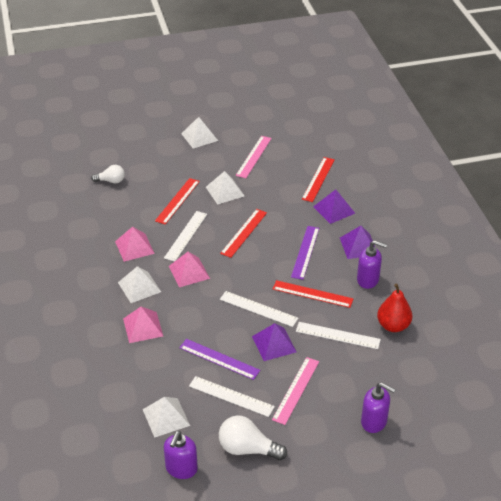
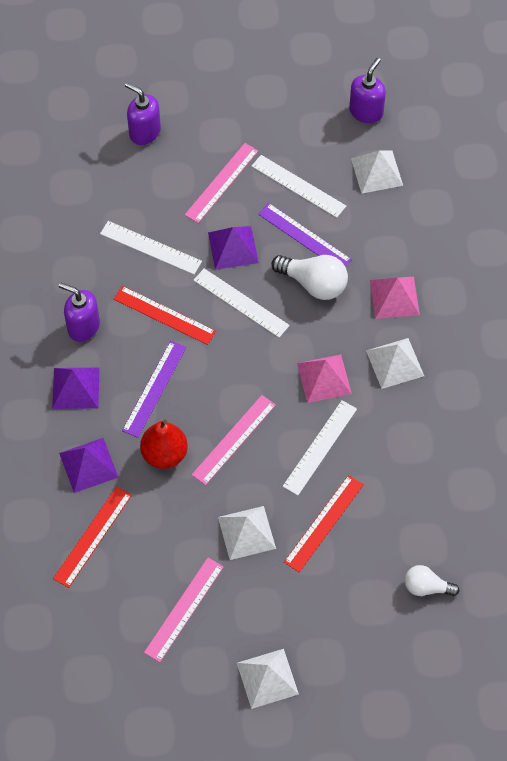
camera: 170 degrees left, 20 degrees up
(134, 247) = (397, 436): pink pyramid -> none
(244, 233) = (233, 439): red ruler -> pink ruler
(247, 449) = (291, 122): white light bulb -> white light bulb (314, 284)
(393, 326) = (76, 251): red pear -> red pear (164, 454)

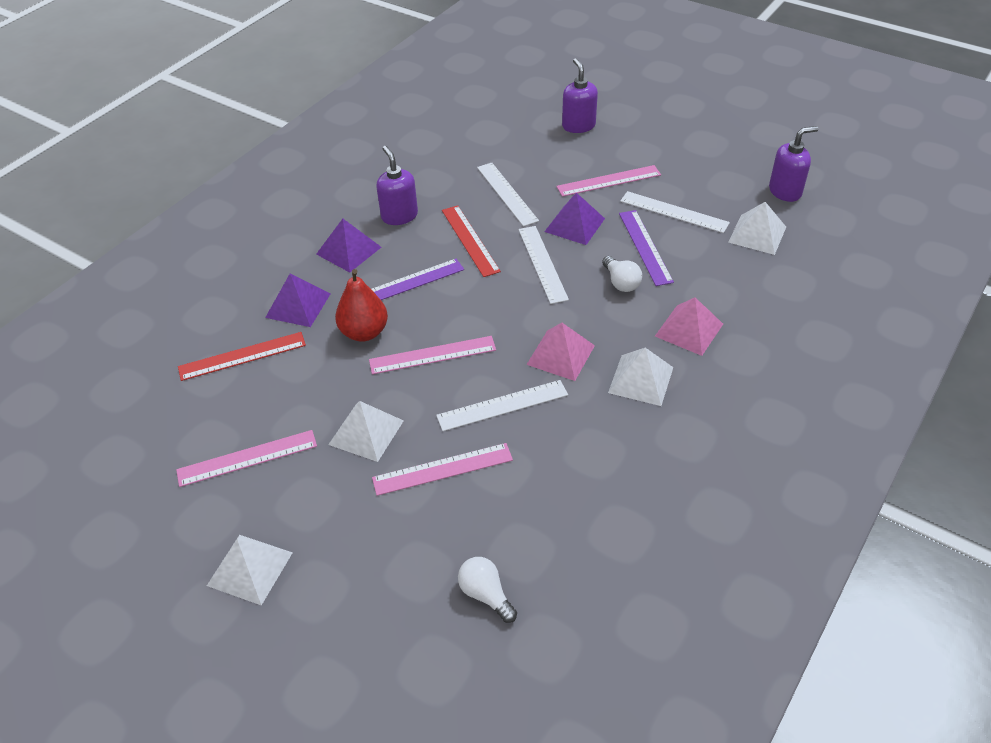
camera: 40 degrees right, 15 degrees down
(298, 186) = (674, 212): white ruler -> white ruler turned 45 degrees counterclockwise
(314, 284) = (621, 282): white light bulb -> white light bulb, size x0.63
(324, 523) = (442, 469): red ruler -> pink ruler

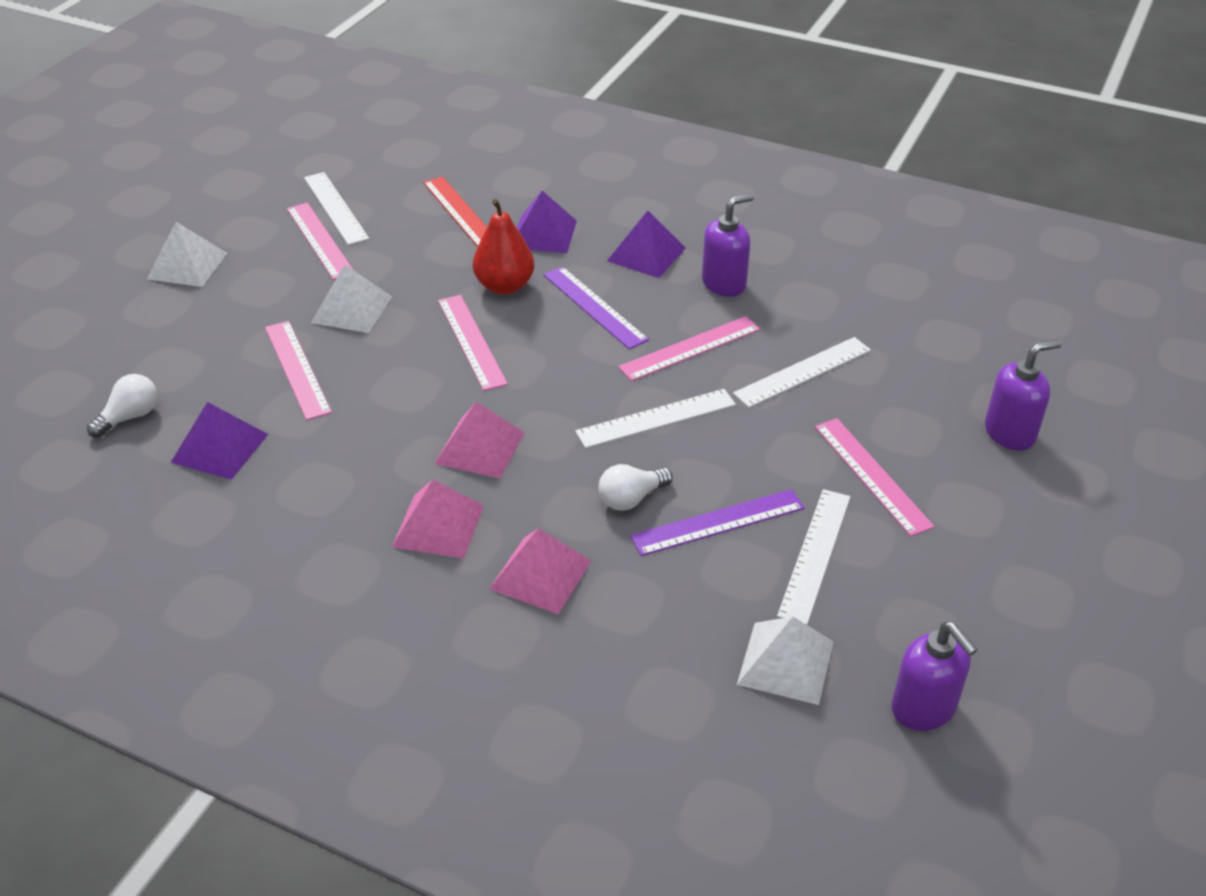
camera: 80 degrees right, 5 degrees down
(470, 240) = (690, 348): red ruler -> pink ruler
(502, 405) = (391, 405): white ruler -> white ruler (335, 208)
(574, 225) = (750, 444): purple pyramid -> purple pyramid (219, 448)
(640, 380) = (438, 525): white pyramid -> pink pyramid

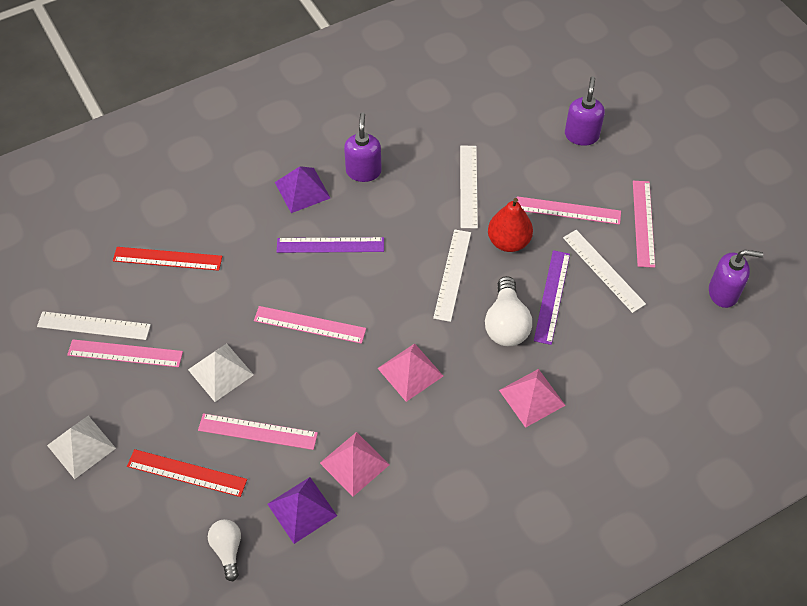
camera: 55 degrees left, 15 degrees up
(207, 345) = (187, 472): none -> red ruler
(438, 525) = (459, 426): pink pyramid -> pink pyramid (354, 463)
(504, 286) = (270, 278): red pear -> red pear (508, 242)
(543, 234) = (233, 228): purple pyramid -> none
(631, 499) = (506, 324): white light bulb -> white light bulb, size x1.58
(690, 348) = (406, 223): pink ruler -> pink ruler (643, 223)
(786, 662) = (662, 328): white pyramid -> none

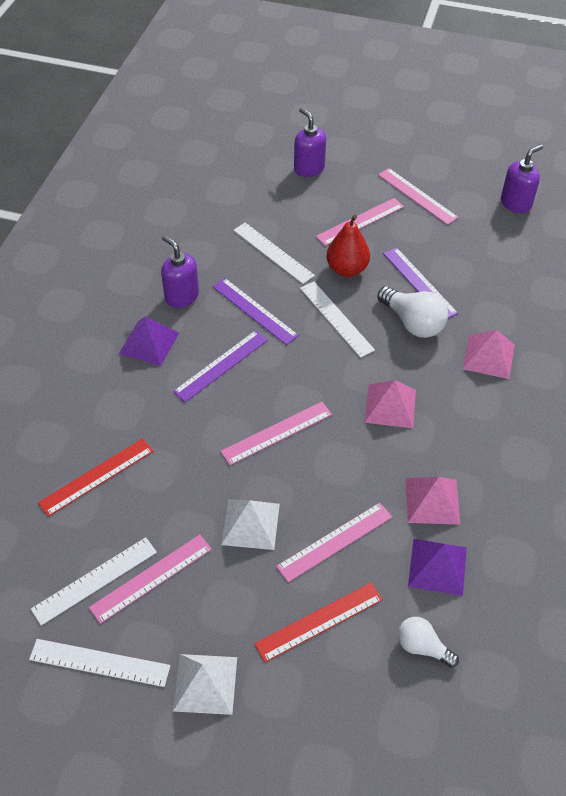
camera: 45 degrees left, 5 degrees down
(400, 222) = (254, 311): none -> purple ruler
(603, 270) = (430, 242): white ruler -> white ruler (99, 662)

